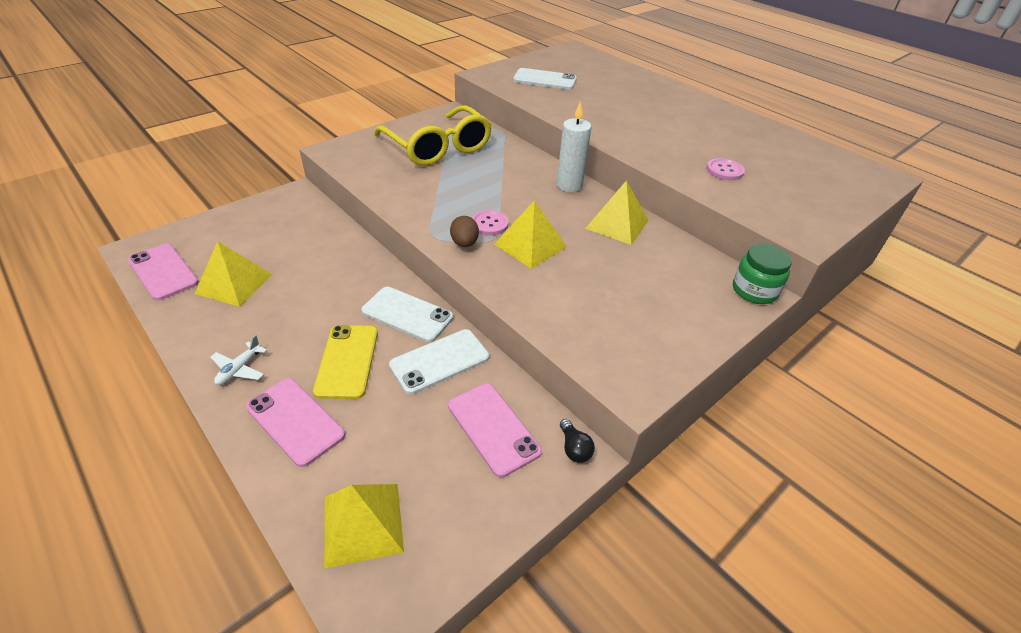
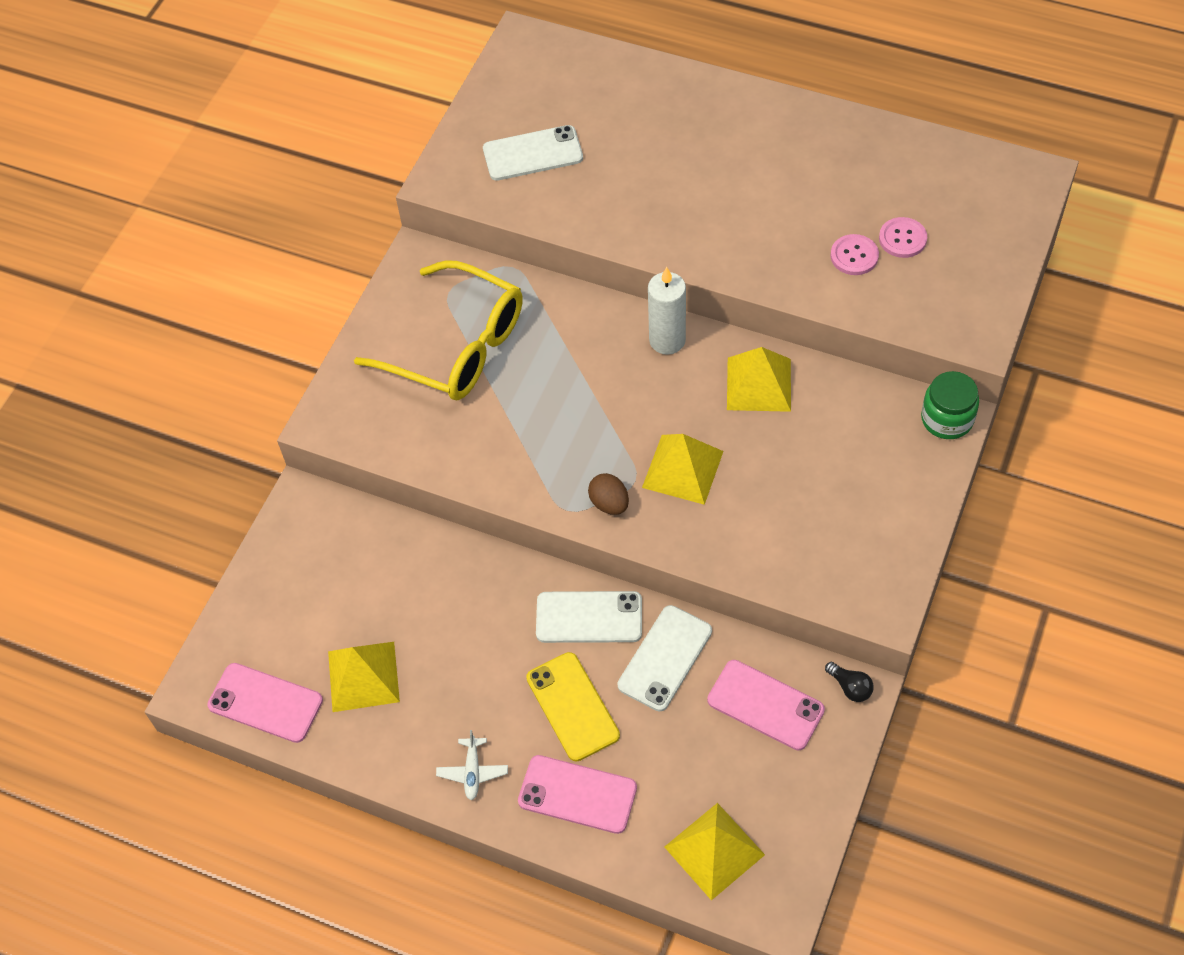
camera: 20 degrees left, 15 degrees up
(489, 224) = (616, 458): pink button -> pink button (902, 239)

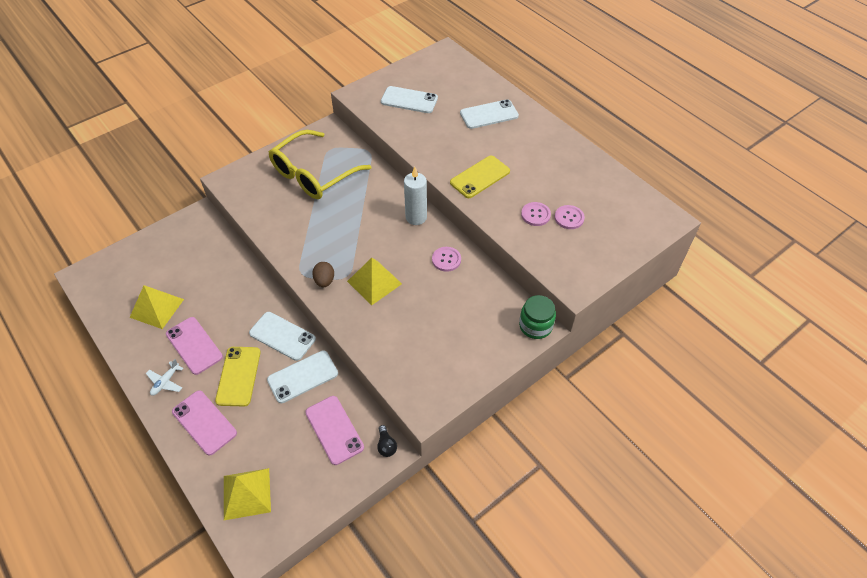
camera: 25 degrees right, 5 degrees down
(265, 703) = (105, 297): pink phone -> pink phone (194, 345)
(457, 346) = (313, 174): yellow glasses -> yellow glasses turned 75 degrees clockwise
(673, 123) = (489, 114): none -> white phone
(734, 234) = (480, 177): none -> yellow phone
(759, 384) = (446, 259): yellow pyramid -> pink button

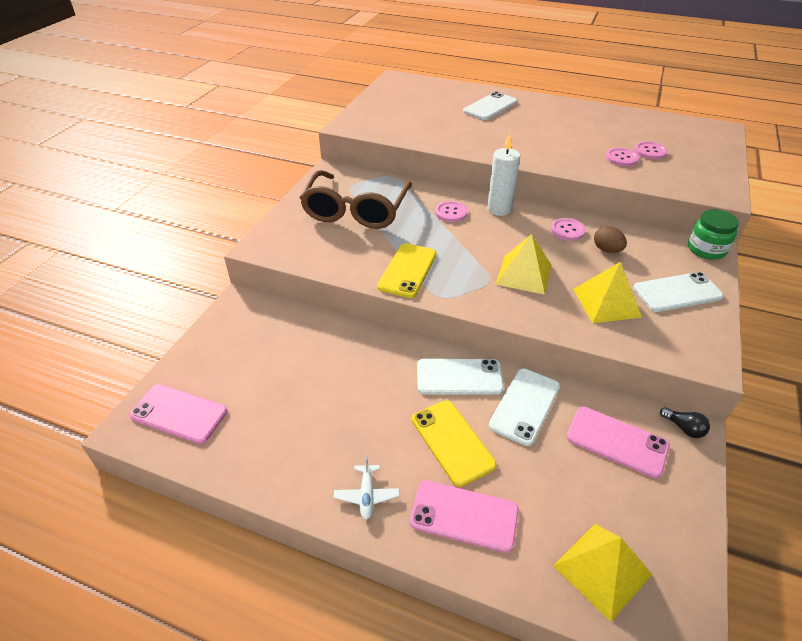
camera: 30 degrees left, 10 degrees down
(157, 308) = (274, 417): yellow pyramid -> yellow pyramid (606, 302)
(194, 345) = (363, 436): pink phone -> pink phone (179, 413)
(313, 174) = (356, 210): yellow glasses -> brown glasses
(324, 281) = (472, 293): brown egg -> brown egg (607, 250)
(377, 205) = (451, 213): none -> pink button
(409, 100) = (405, 116): white phone -> white phone (677, 292)
(480, 177) = (540, 148): yellow phone -> yellow phone (407, 270)

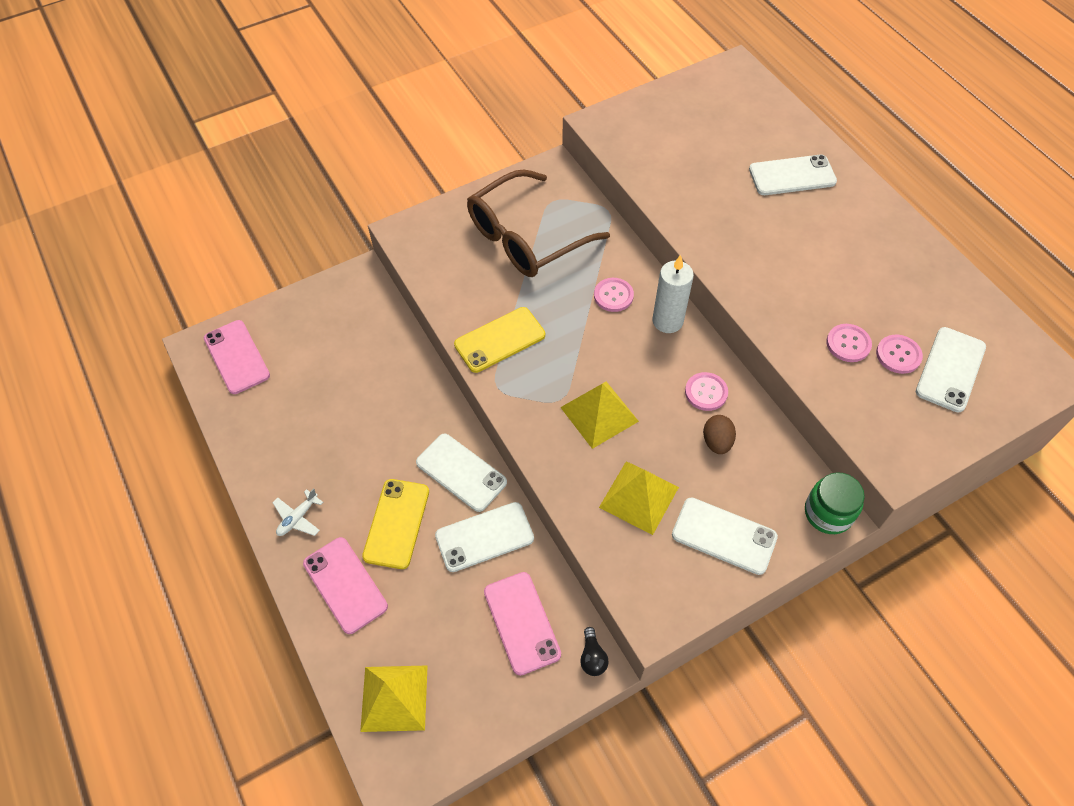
camera: 40 degrees right, 15 degrees up
(680, 146) = (950, 369): none -> white phone

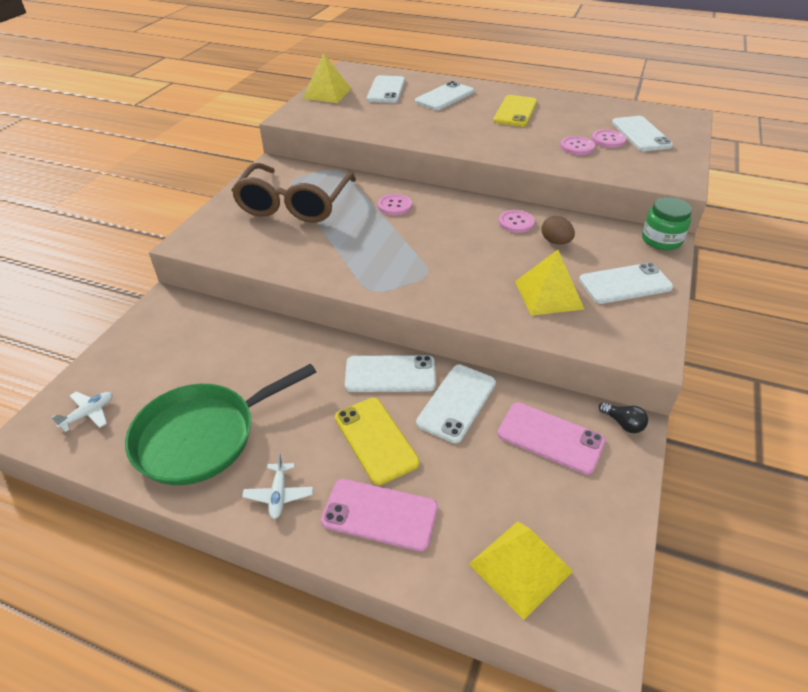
camera: 40 degrees left, 15 degrees down
(237, 357) = (89, 414): pink phone -> white plane
(289, 431) = (202, 436): none -> green pan
(500, 340) = (341, 264): yellow phone -> yellow phone (515, 111)
(599, 414) = (464, 267): yellow pyramid -> yellow pyramid (327, 93)
(667, 321) = (446, 202): white candle -> none
(739, 128) = (386, 90): none -> white phone

